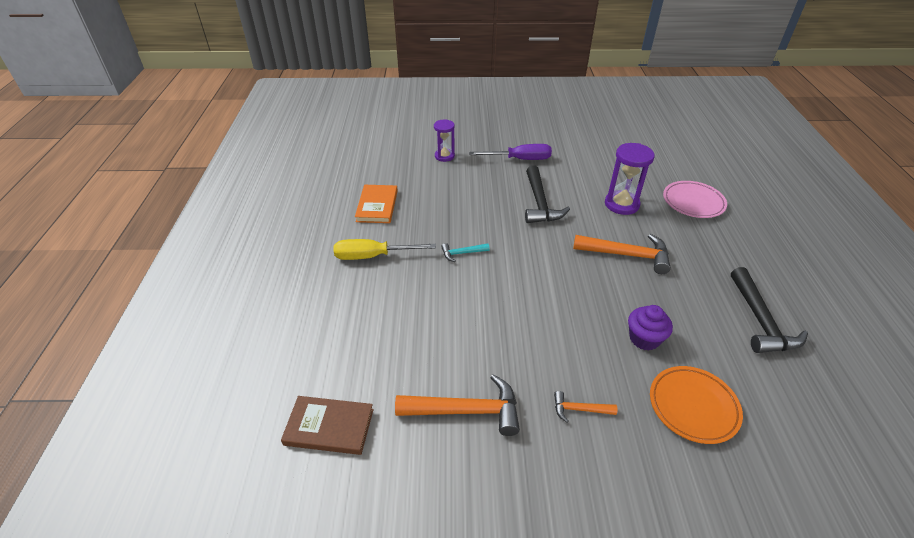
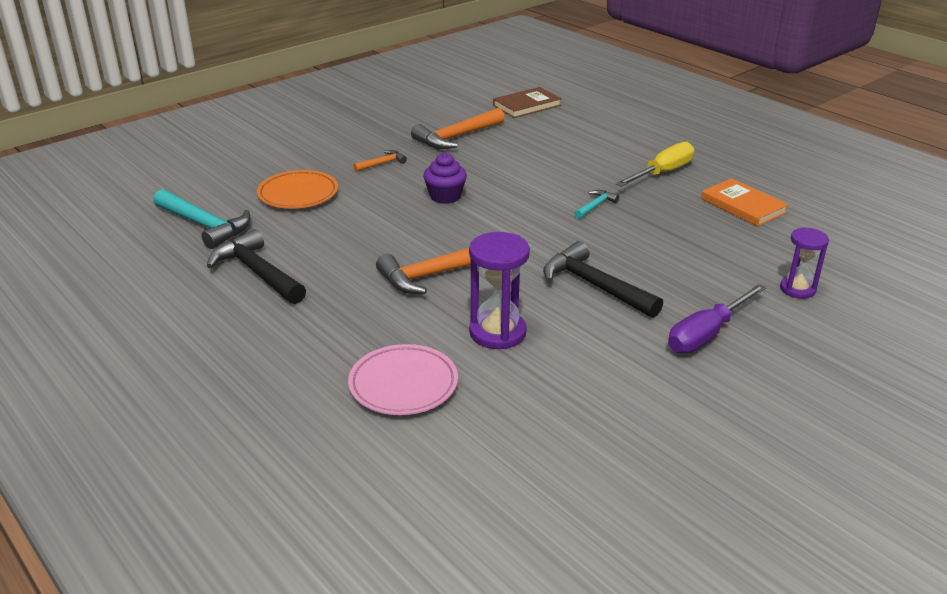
camera: 140 degrees right, 10 degrees down
(644, 339) = (364, 216): purple cupcake -> purple cupcake (445, 196)
(804, 409) = (204, 225): none -> turquoise hammer

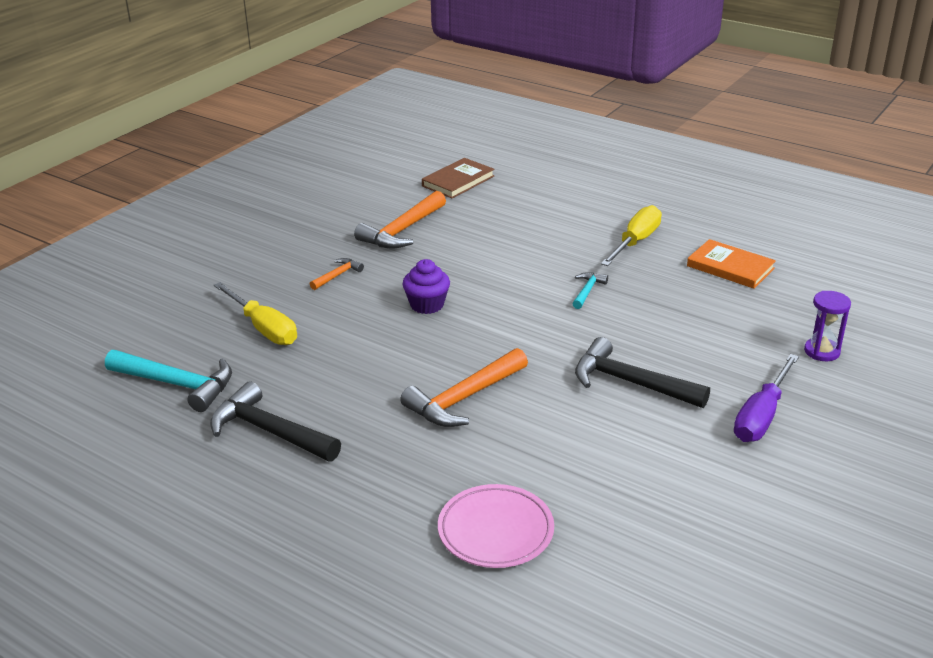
camera: 15 degrees left, 0 degrees up
(298, 194) = (263, 328): orange plate -> yellow screwdriver
(497, 332) = (560, 453): purple hourglass -> none

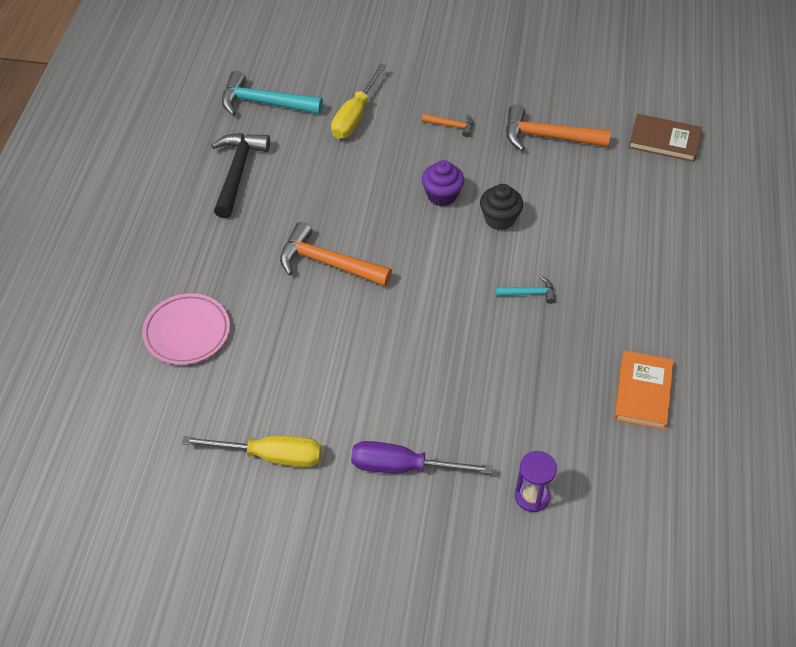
camera: 65 degrees right, 20 degrees up
(176, 384) = (265, 103): turquoise hammer -> turquoise hammer turned 105 degrees clockwise
(484, 282) = (499, 219): none -> black cupcake
(631, 383) = (404, 363): black hammer -> none
(635, 242) = (641, 305): yellow screwdriver -> yellow screwdriver (270, 456)

